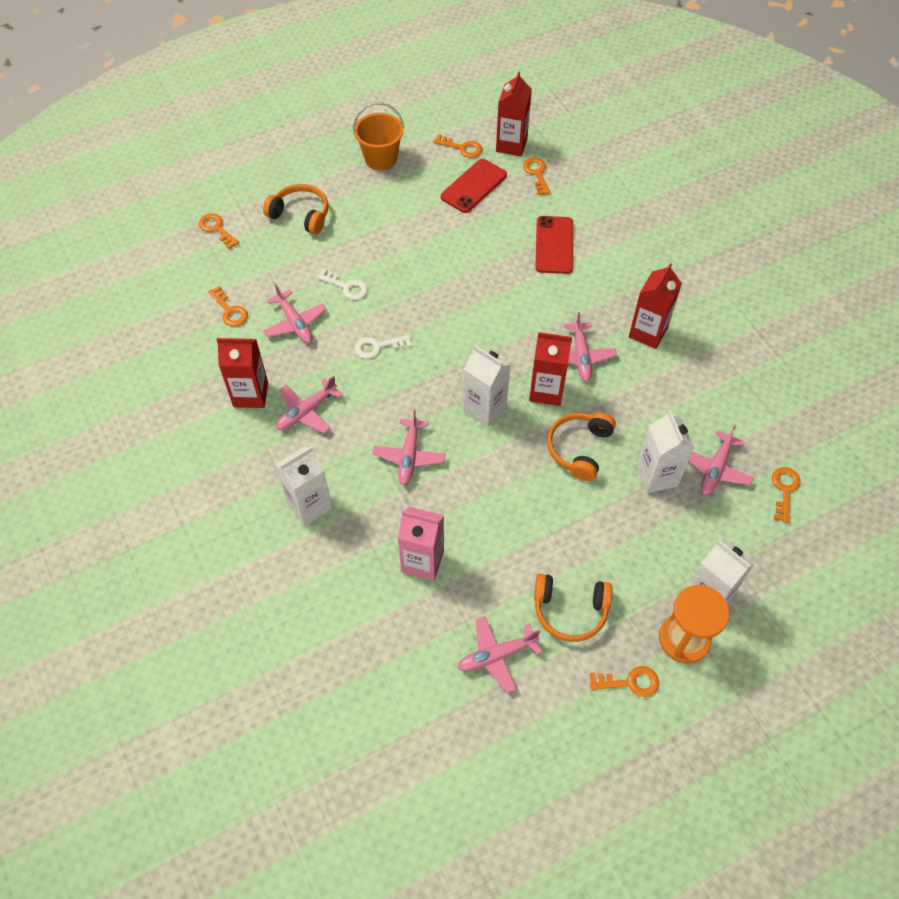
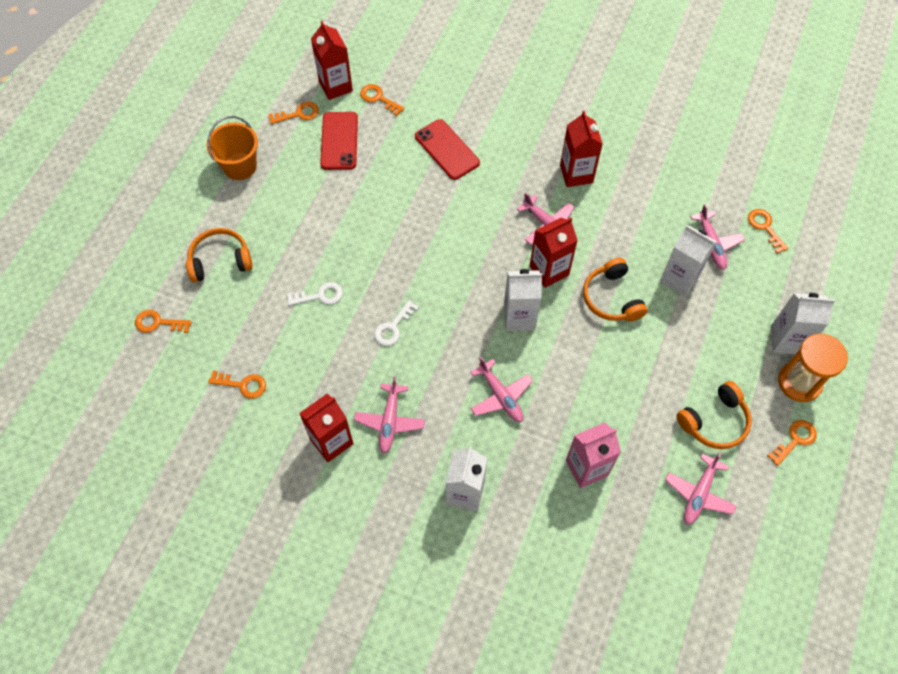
camera: 40 degrees left, 5 degrees up
(295, 323) = (308, 356): pink plane -> none

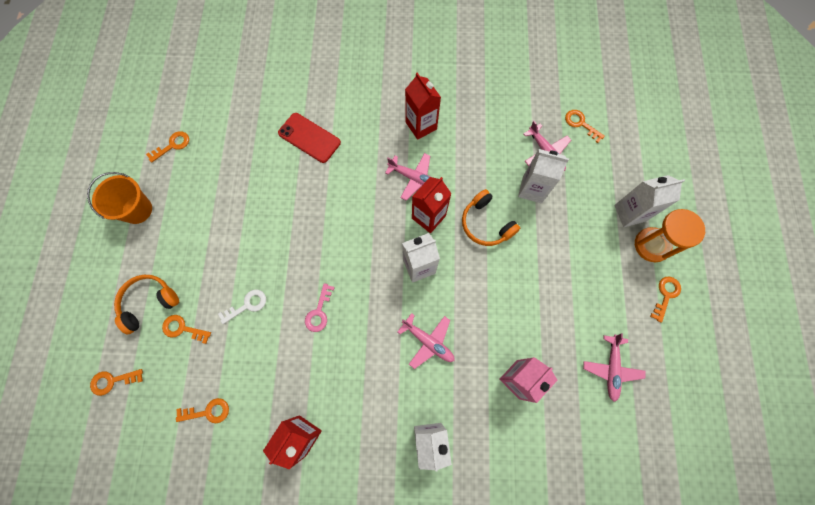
camera: 20 degrees left, 10 degrees up
(335, 86) = (196, 110): red carton -> none
(339, 141) = (216, 159): red phone -> none
(378, 98) = (236, 110): orange key -> orange key (183, 328)
(390, 421) = (345, 398): pink plane -> none
(393, 327) = (319, 312): white key -> pink key
(714, 421) = (601, 302): orange headphones -> none

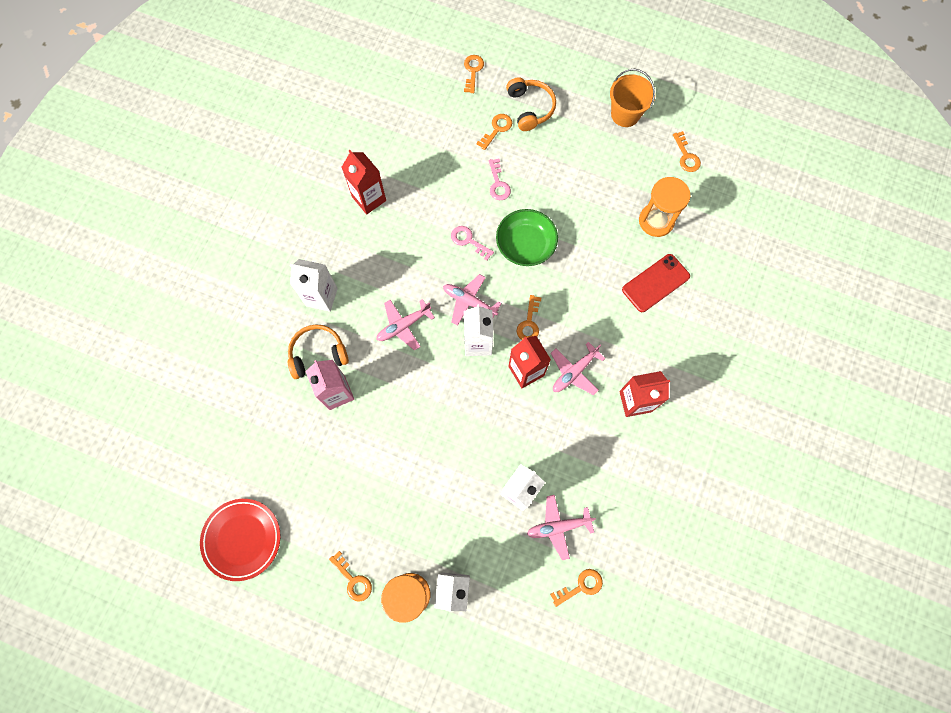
camera: 110 degrees right, 0 degrees up
(208, 412) = (418, 134): orange key -> orange key (529, 323)
(247, 305) = (498, 184): white key -> pink key
(248, 153) = (656, 221): none -> orange hourglass
(306, 257) = (525, 245): none -> green bowl
(486, 224) = (498, 426): orange headphones -> orange headphones (318, 354)
(611, 368) = (308, 485): pink plane -> pink plane (469, 302)
(685, 410) = (242, 539): none -> red plate

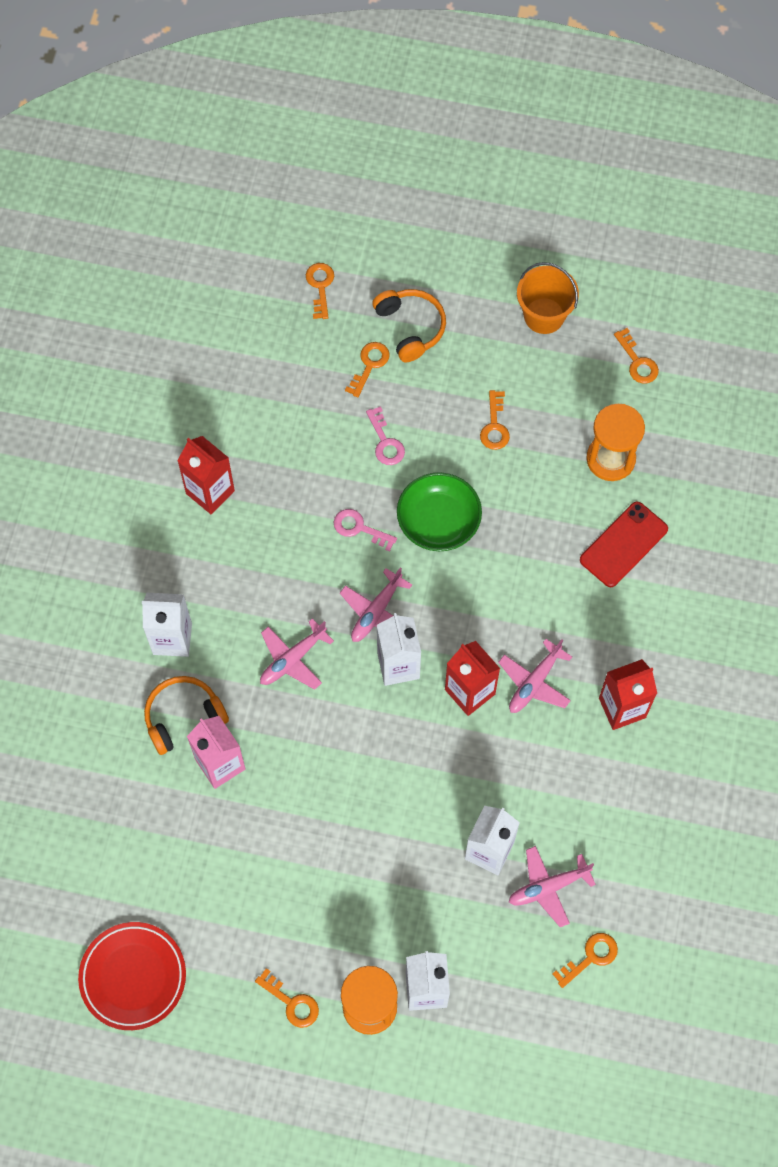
camera: 10 degrees left, 5 degrees down
(469, 302) = (376, 612): pink plane -> pink plane turned 75 degrees counterclockwise
(529, 323) = (462, 627): orange key -> orange key (494, 426)

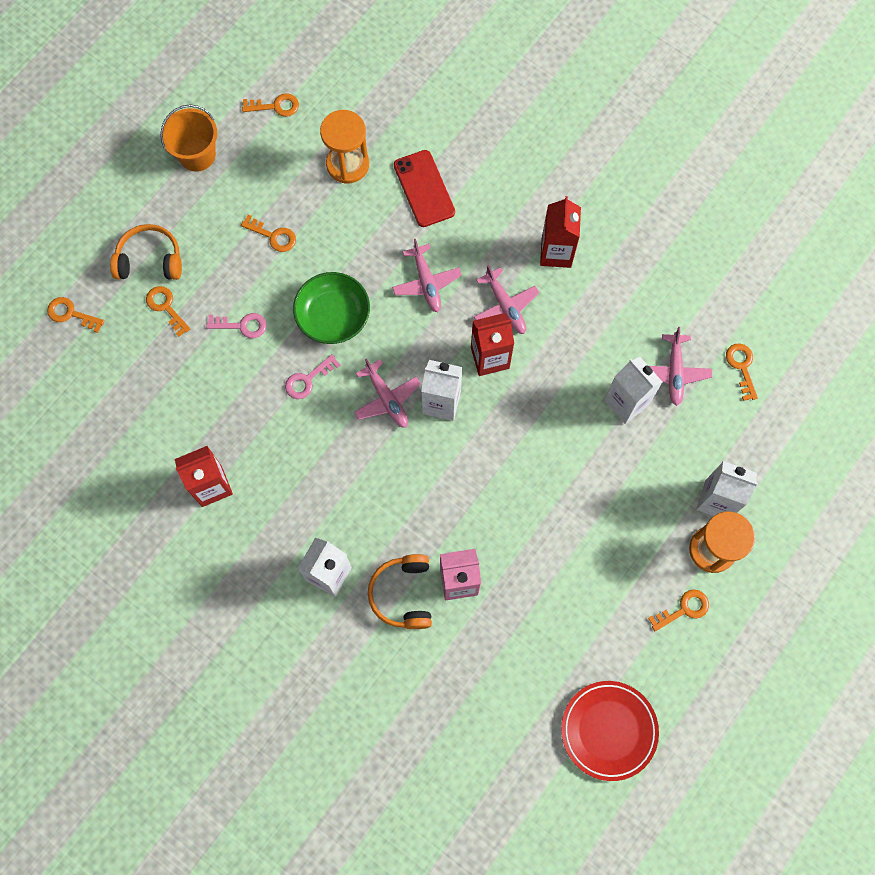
camera: 65 degrees left, 5 degrees up
(292, 659) = (395, 483): pink plane -> pink plane (426, 283)

